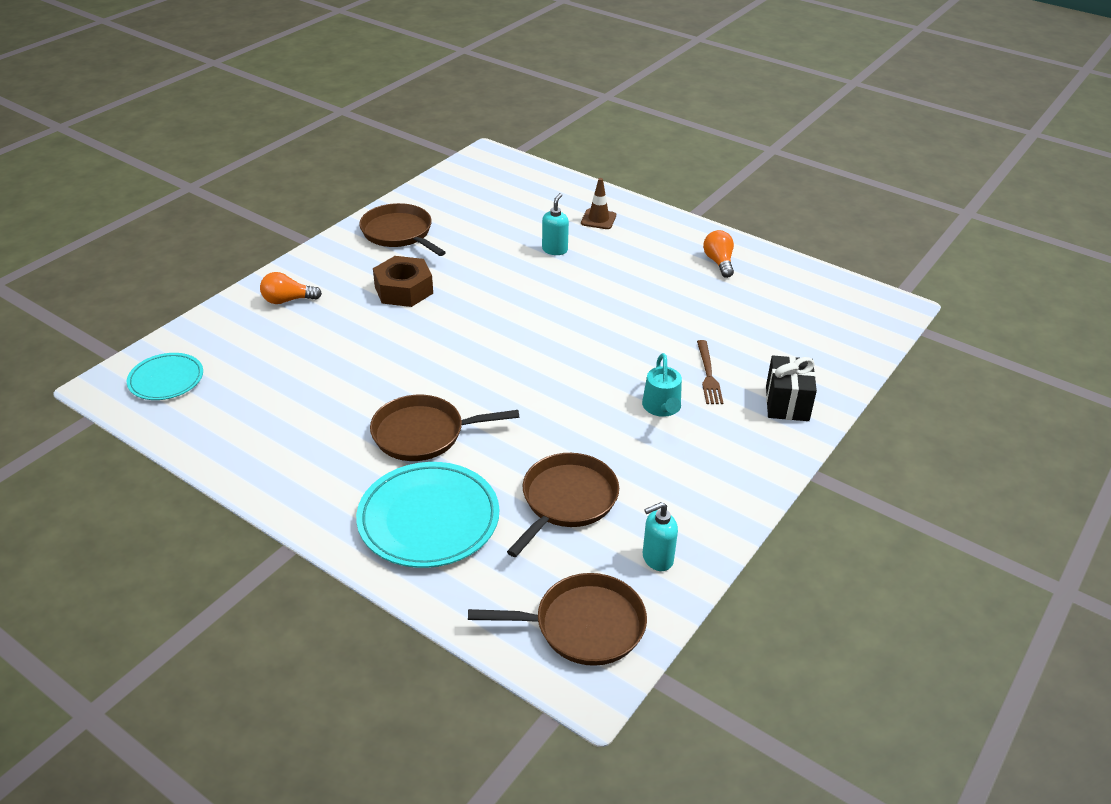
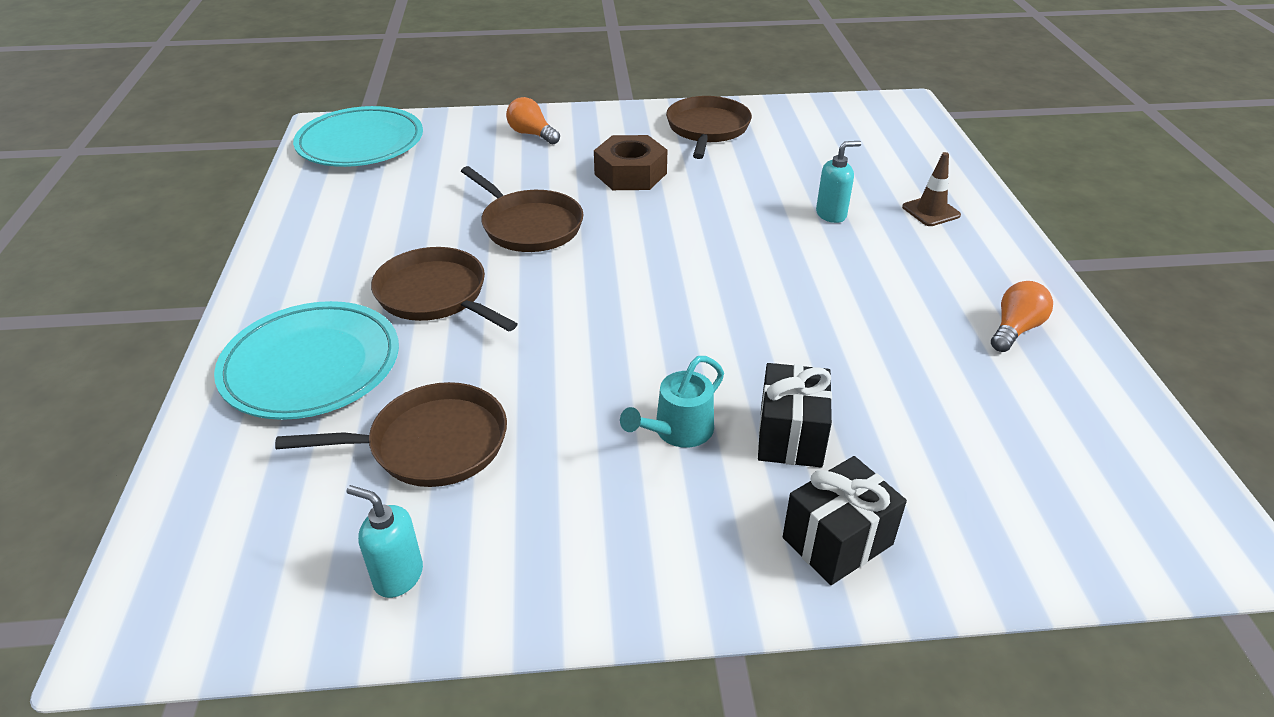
camera: 50 degrees right, 0 degrees up
(166, 380) = (360, 143): turquoise plate -> turquoise plate, size x1.68
(584, 625) = (229, 573): brown pan -> brown pan (529, 226)
(708, 375) = (790, 436): brown fork -> black gift

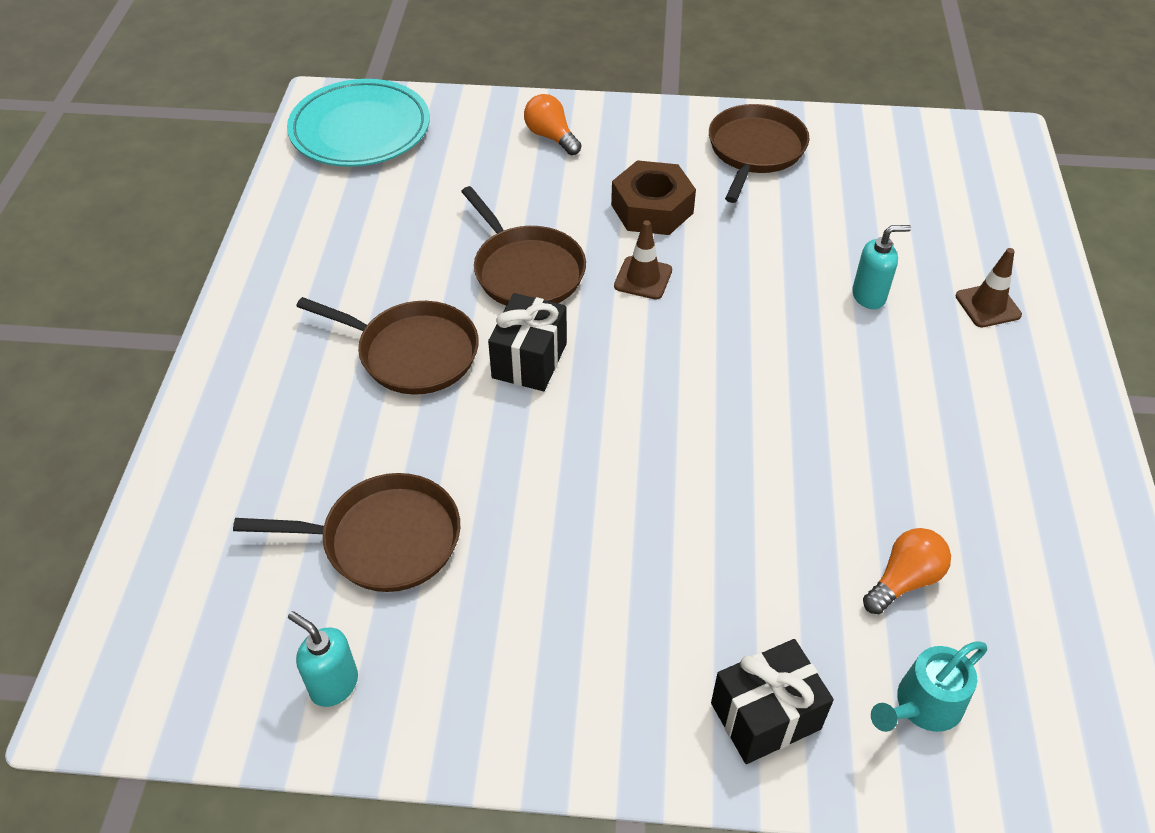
camera: 10 degrees right, 10 degrees up
(311, 366) = (278, 427): turquoise plate -> none
(435, 295) = (413, 353): brown pan -> brown pan turned 150 degrees clockwise
(634, 221) = (643, 278): none -> brown traffic cone
(677, 431) = (632, 562): turquoise watering can -> turquoise watering can (922, 706)
(790, 436) = (748, 585): black gift -> black gift (529, 360)
(1015, 329) = (1034, 484): orange light bulb -> orange light bulb (904, 580)

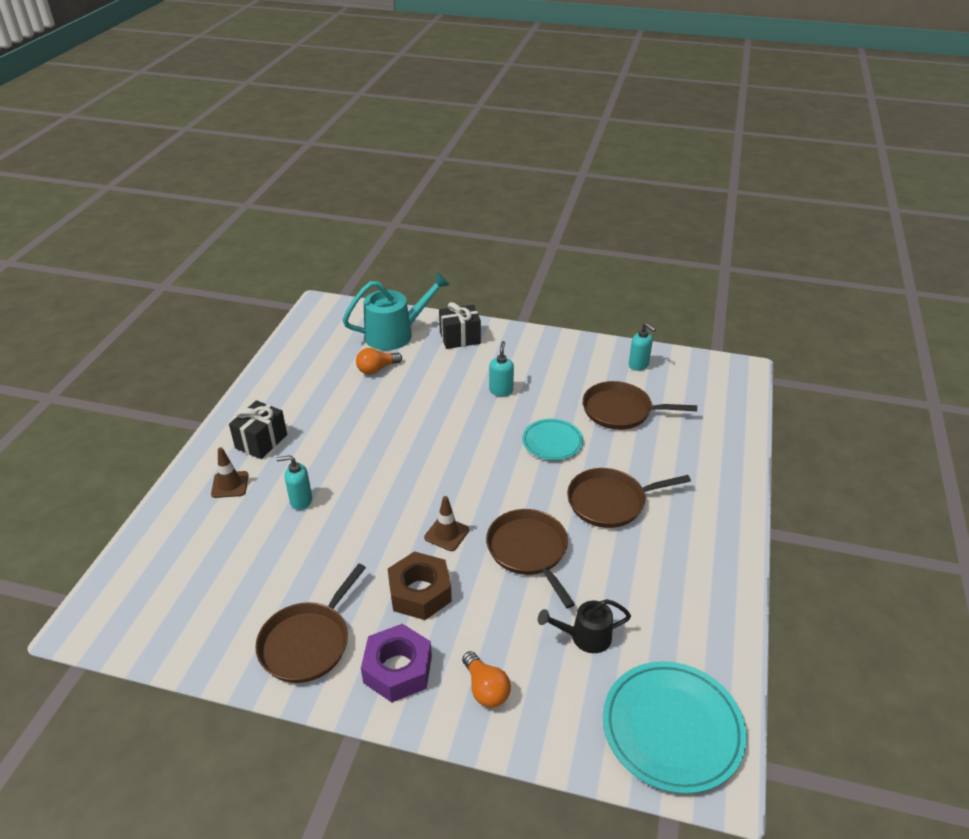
camera: 170 degrees left, 10 degrees down
(413, 353) = (610, 502): brown pan -> brown pan turned 45 degrees counterclockwise
(448, 190) = (584, 637): none -> black watering can
(511, 448) = (552, 442): none -> turquoise plate
(529, 360) = (535, 488): black gift -> black gift (261, 441)
(628, 557) = (501, 391): none -> turquoise soap dispenser
(648, 141) = (397, 669): none -> purple nut
(922, 706) = (396, 334): turquoise watering can -> turquoise watering can, size x1.73

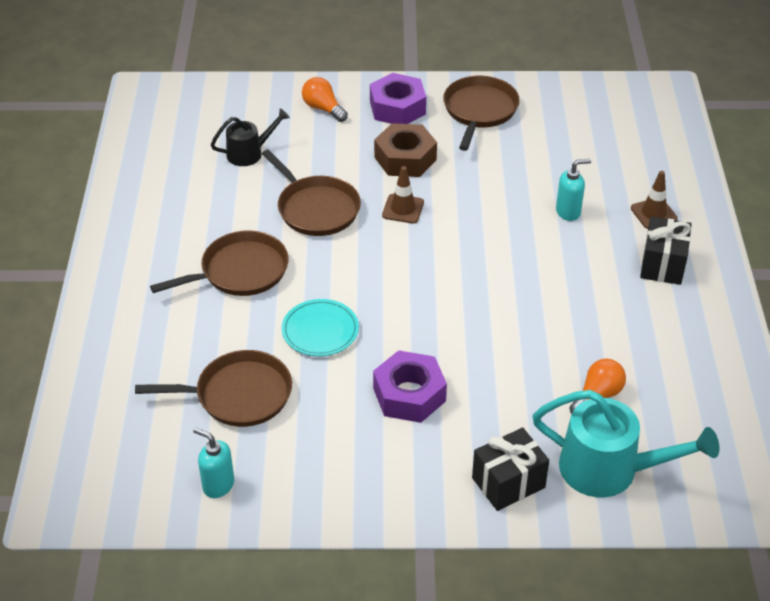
camera: 165 degrees right, 5 degrees up
(396, 334) = (610, 470): turquoise watering can -> turquoise watering can turned 120 degrees counterclockwise
(501, 391) = (409, 395): turquoise soap dispenser -> purple nut
(672, 729) = (174, 111): turquoise plate -> none

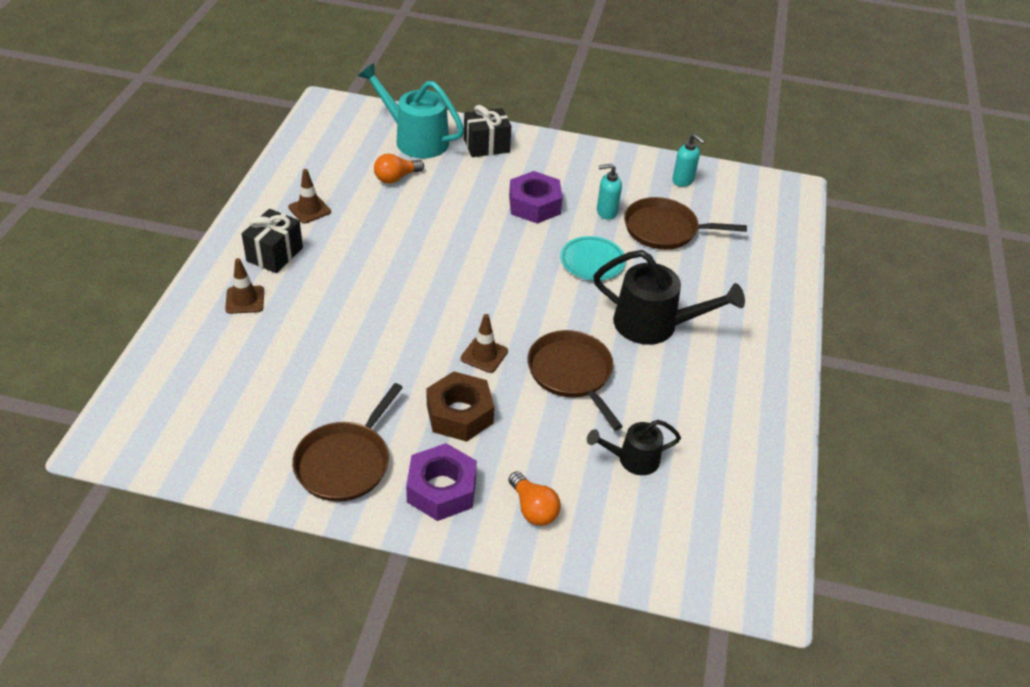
camera: 170 degrees left, 0 degrees up
(240, 271) = (655, 325): brown pan -> black watering can
(568, 212) = (324, 318): turquoise soap dispenser -> turquoise soap dispenser (606, 212)
(667, 326) = (309, 209): none -> brown traffic cone

